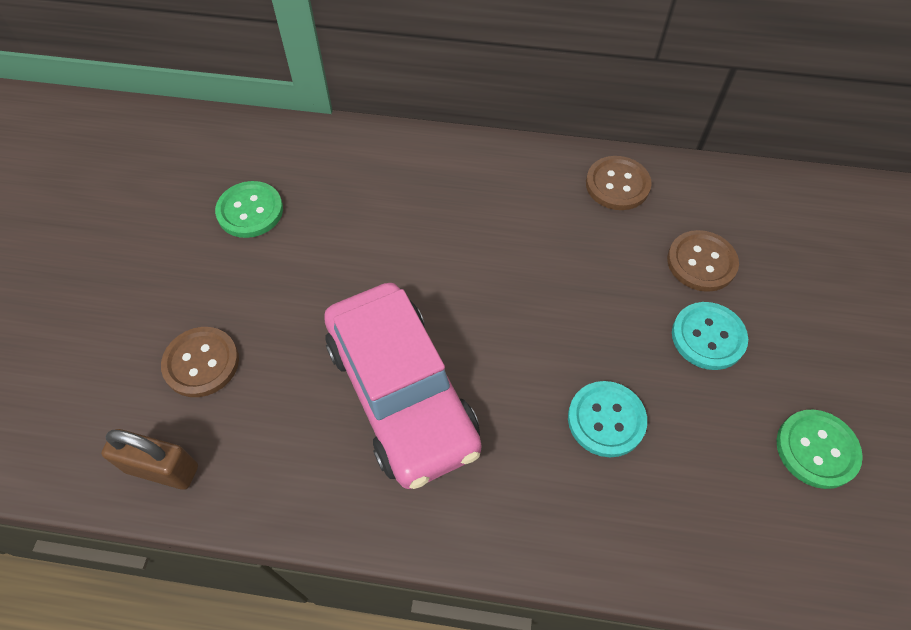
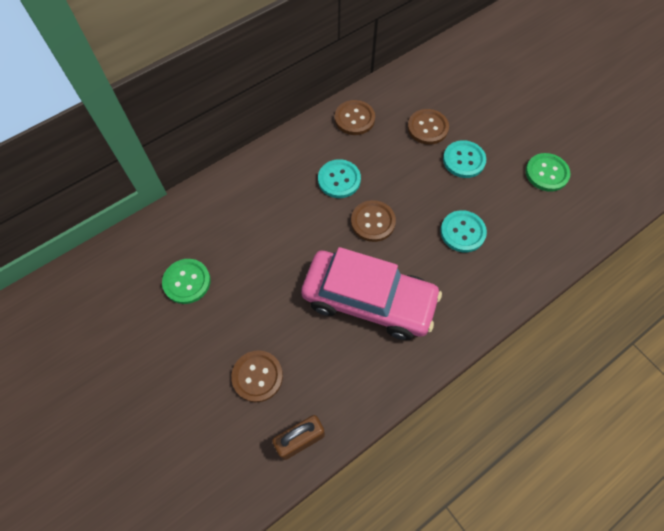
camera: 45 degrees left, 5 degrees up
(507, 313) = (373, 222): none -> brown button
(521, 236) = (339, 180): none -> turquoise button

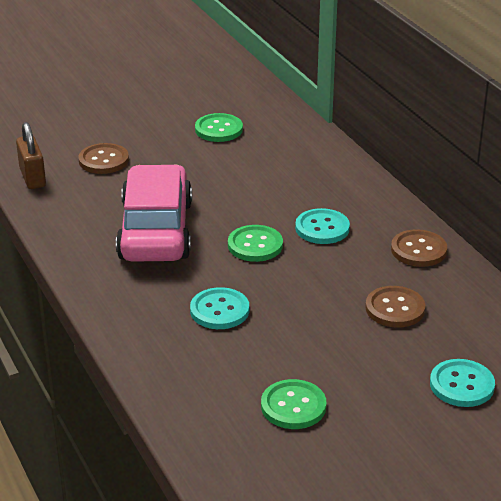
camera: 100 degrees right, 30 degrees down
(369, 300) = (155, 230): pink car -> pink car turned 150 degrees clockwise
(373, 222) = (255, 245): brown button -> green button
(464, 160) = (332, 331): turquoise button -> turquoise button (461, 385)

